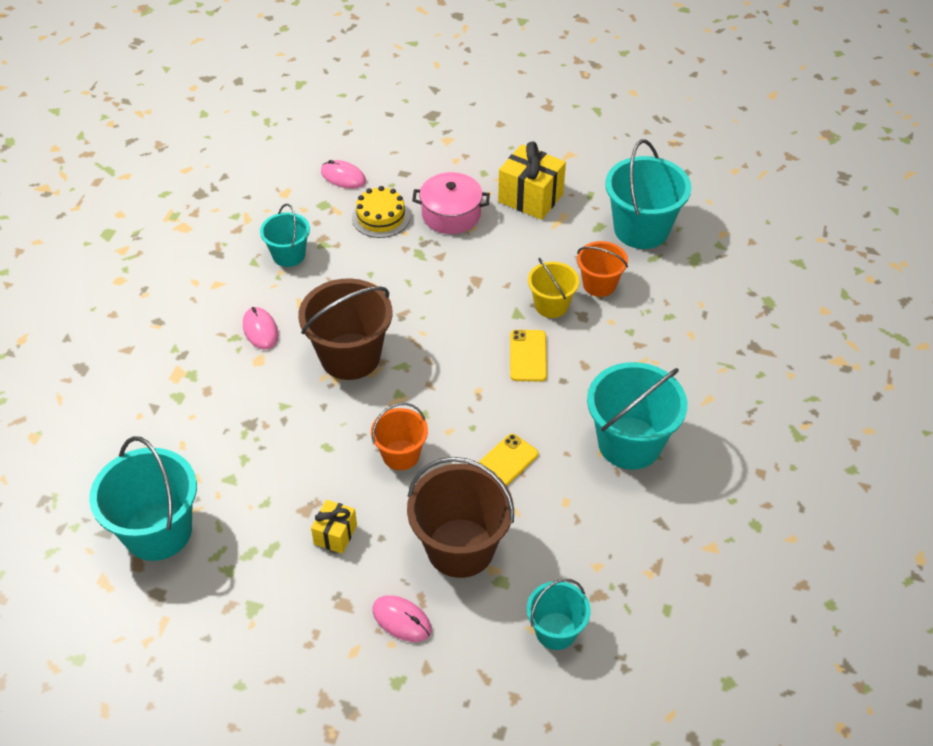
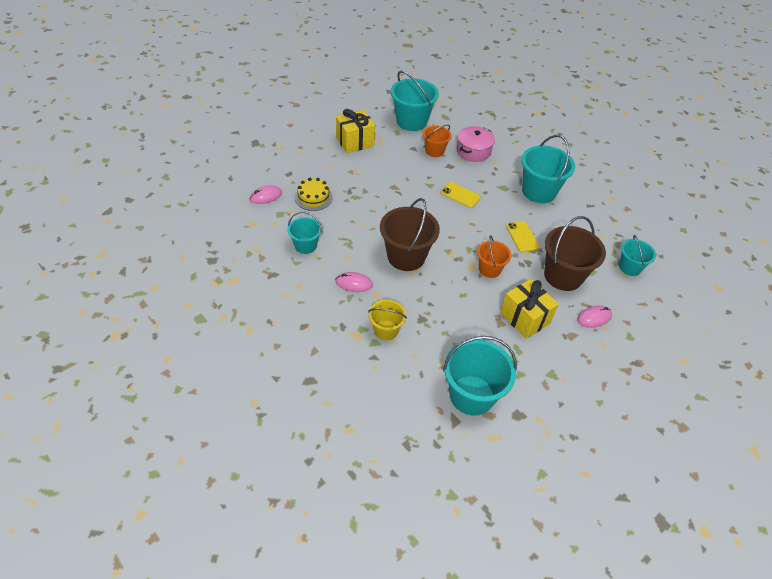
camera: 60 degrees left, 0 degrees up
(335, 534) = (524, 318): yellow gift -> yellow gift, size x1.77
(451, 214) = (338, 172): pink pot -> pink pot (473, 151)
(551, 305) = (434, 172): yellow bucket -> yellow bucket (386, 330)

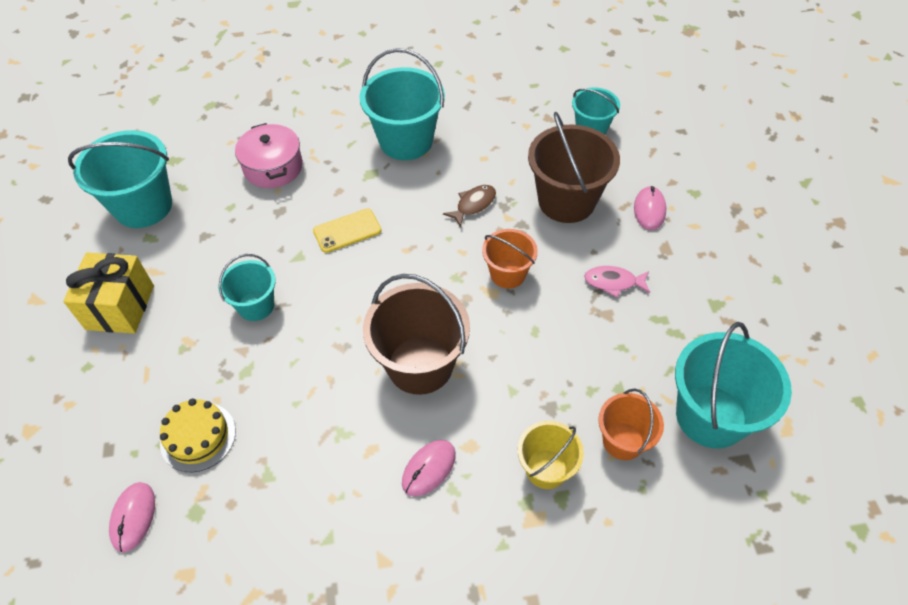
camera: 55 degrees left, 5 degrees up
(305, 245) = (300, 504): turquoise bucket -> turquoise bucket (256, 305)
(434, 151) = (233, 212): orange bucket -> orange bucket (623, 441)
(522, 236) = (473, 205): yellow phone -> brown fish
(524, 318) = (613, 282): yellow gift -> pink fish

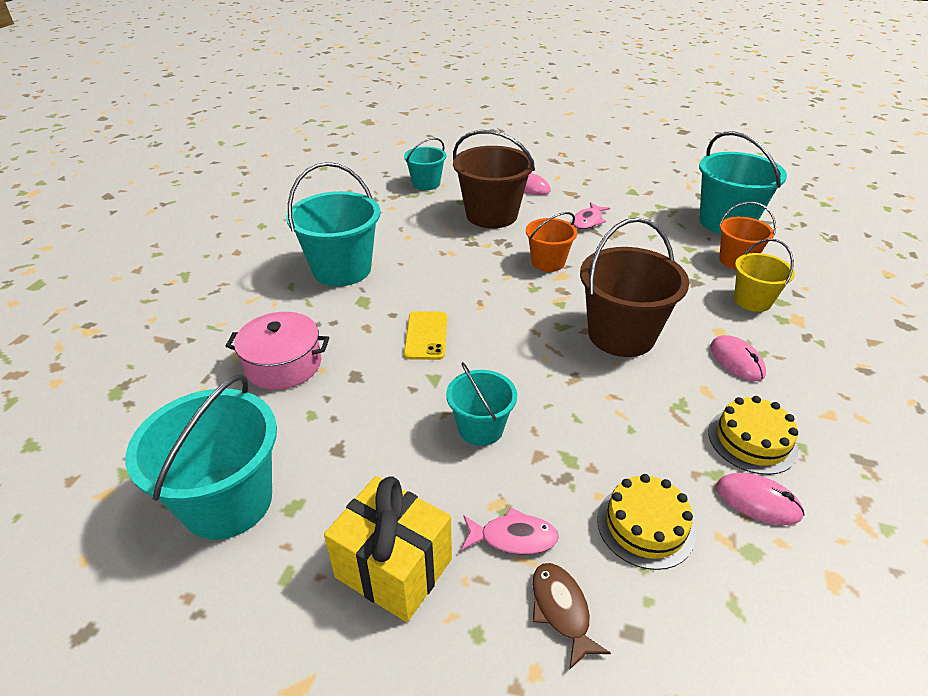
camera: 65 degrees left, 15 degrees down
(133, 517) = (747, 622): pink mouse -> pink mouse (757, 501)
(162, 360) = (513, 537): none -> pink fish
(319, 497) = (752, 440): none -> yellow cake
(473, 205) = (457, 257): brown fish -> brown fish (561, 610)

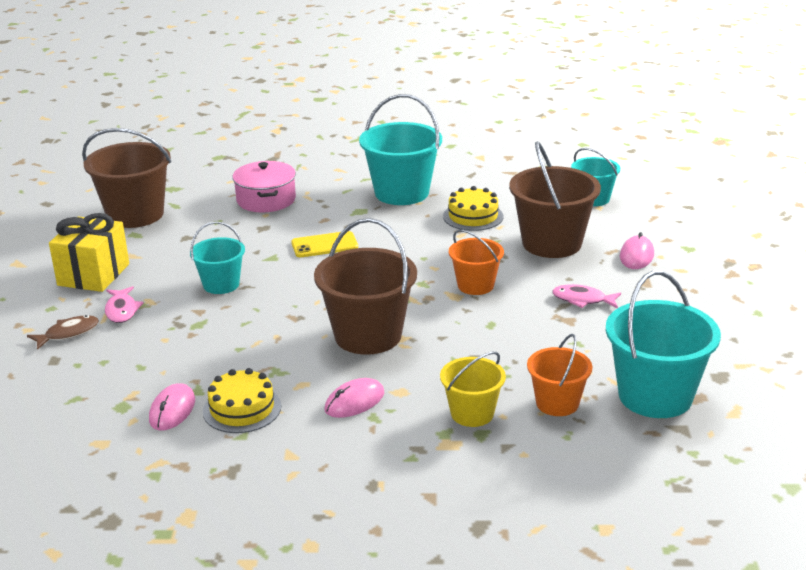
camera: 75 degrees right, 10 degrees down
(228, 501) = (135, 215): turquoise bucket -> brown bucket
(645, 525) = (139, 360): yellow cake -> yellow cake (473, 216)

